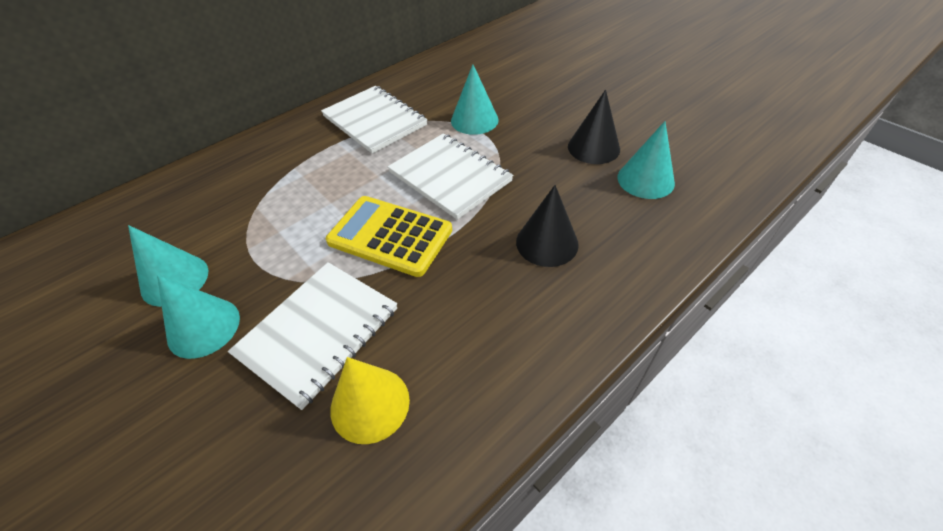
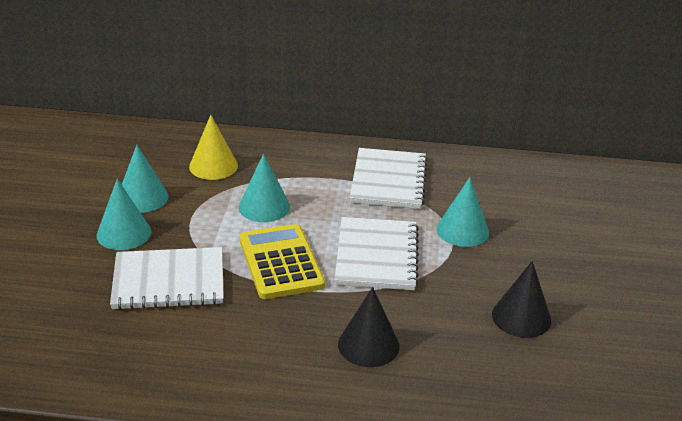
camera: 45 degrees right, 15 degrees down
(370, 404) = (143, 335): yellow cone -> yellow cone (213, 166)
(645, 180) = (519, 369): turquoise cone -> turquoise cone (264, 207)

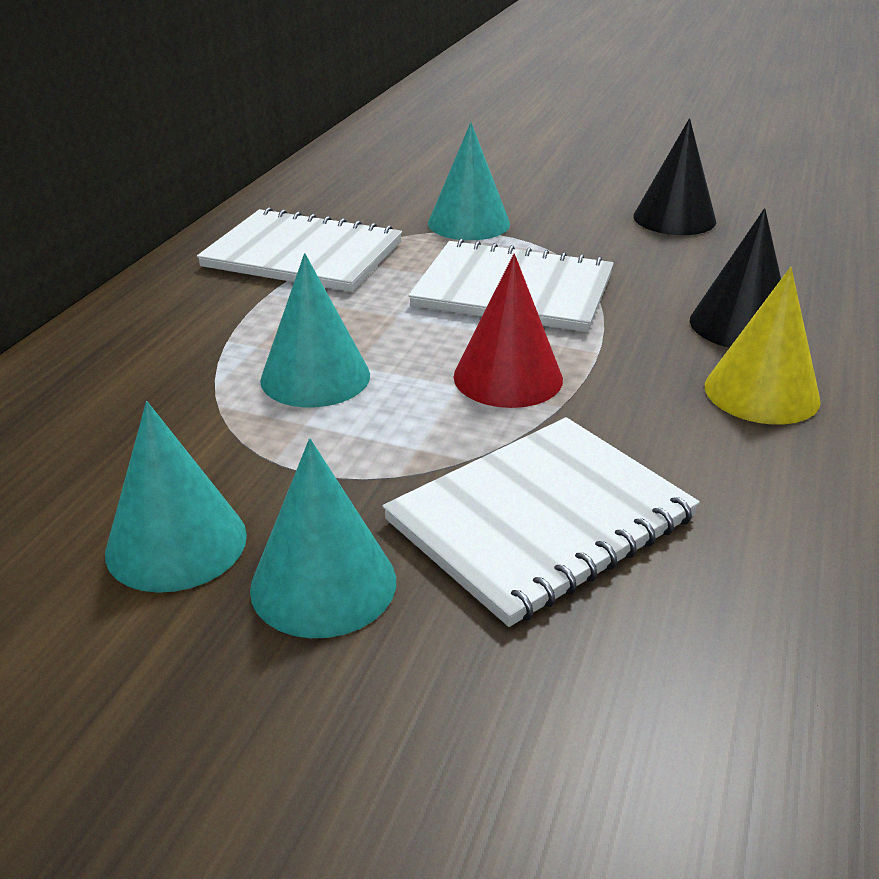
camera: 75 degrees left, 0 degrees up
(169, 281) = (540, 519): white notebook -> white notebook turned 45 degrees clockwise
(213, 166) = (114, 425): yellow cone -> yellow cone (761, 392)
(281, 262) = (508, 377): yellow calculator -> red cone

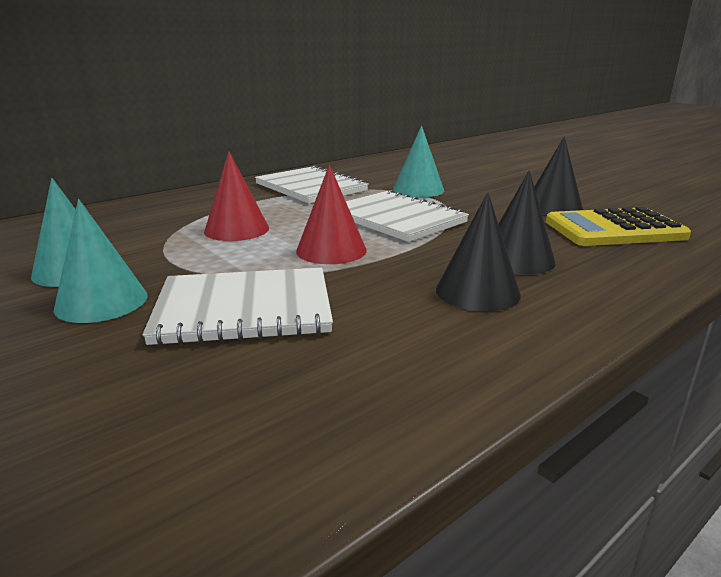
camera: 30 degrees right, 10 degrees down
(315, 377) = (236, 229): turquoise cone -> red cone
(761, 392) = (477, 291): yellow cone -> black cone
(781, 243) = (614, 229): none -> yellow calculator

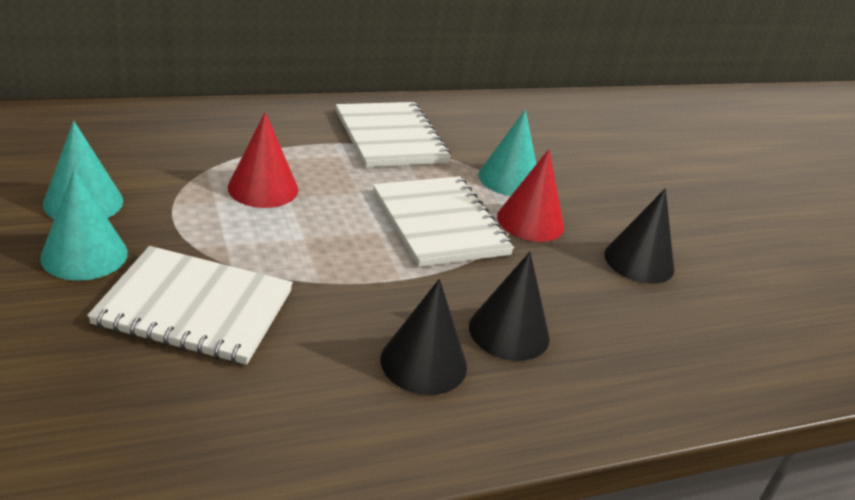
camera: 15 degrees right, 10 degrees up
(331, 250) = (331, 253): red cone -> red cone (530, 221)
(614, 229) = (669, 323): yellow calculator -> none

